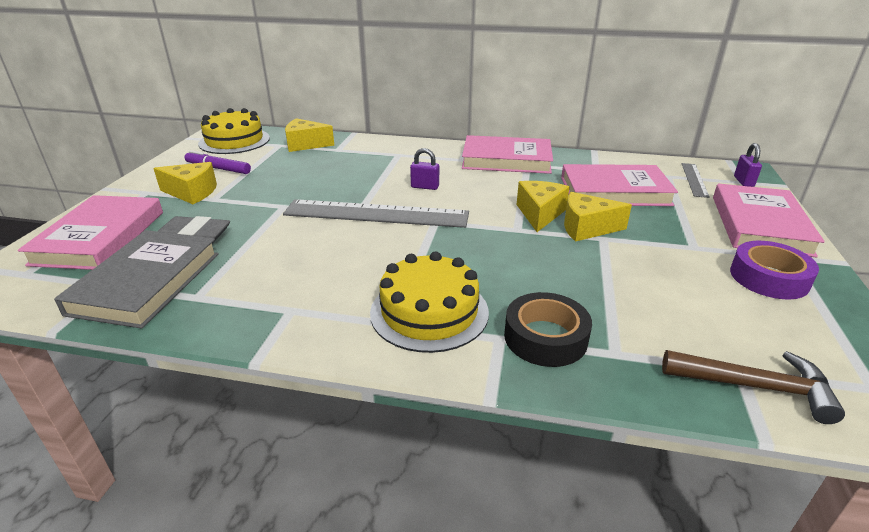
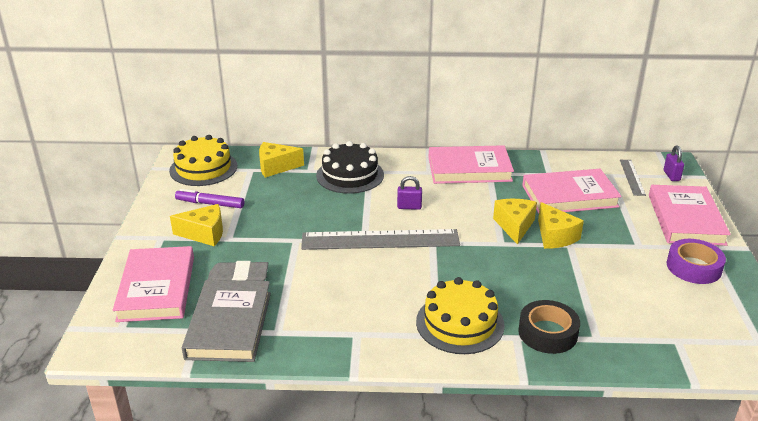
camera: 10 degrees left, 0 degrees up
(376, 156) = (350, 175): none -> black cake
(586, 228) = (555, 236): yellow cheese -> yellow cheese turned 105 degrees counterclockwise
(755, 387) = (687, 350): brown hammer -> none

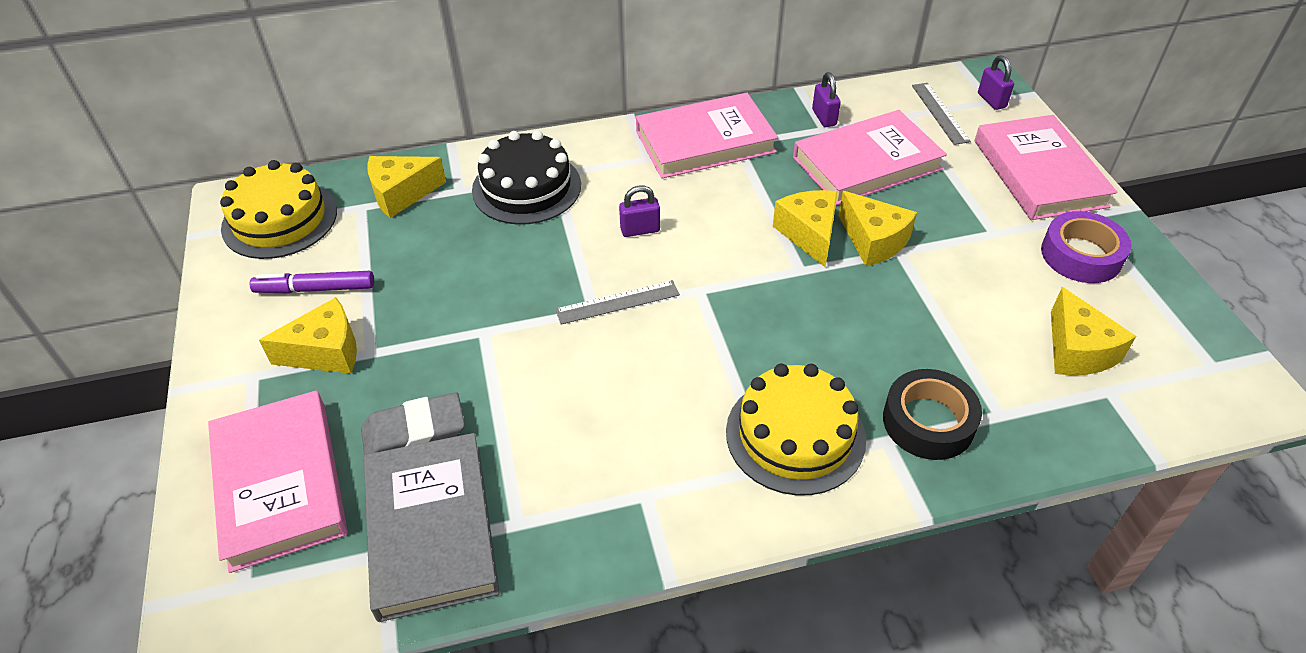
camera: 15 degrees left, 15 degrees up
(380, 239) = (617, 302): grey ruler -> grey ruler, size x0.49
(552, 168) = (824, 117): none -> purple padlock
(665, 316) = (1077, 350): none -> yellow cheese

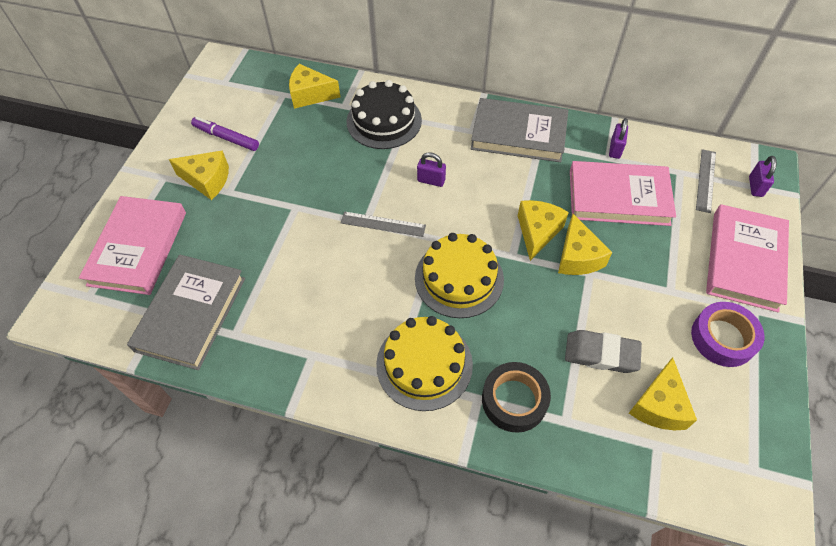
camera: 30 degrees right, 10 degrees up
(280, 219) = (236, 84): yellow cake -> yellow cake (459, 278)
(414, 432) = (219, 252): grey eraser -> grey eraser (601, 354)
(705, 142) = (518, 134): pink book -> grey book

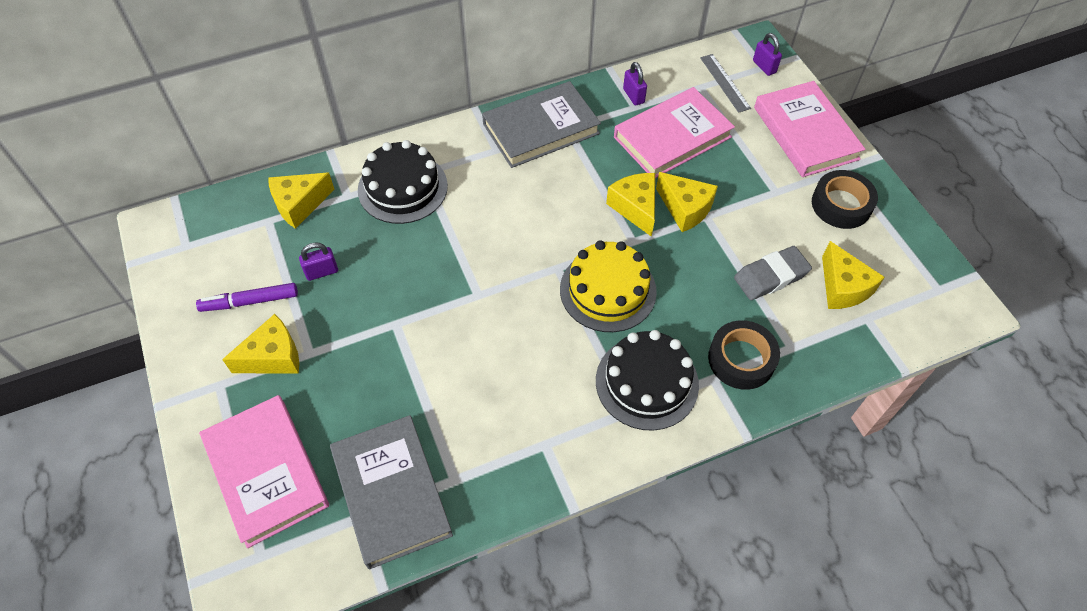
camera: 40 degrees left, 0 degrees up
(383, 224) = (496, 286): grey ruler -> none
(424, 364) = (647, 382): yellow cake -> black cake
(431, 180) = (502, 218): purple padlock -> purple padlock (322, 272)
(723, 338) = (841, 205): purple tape -> black tape

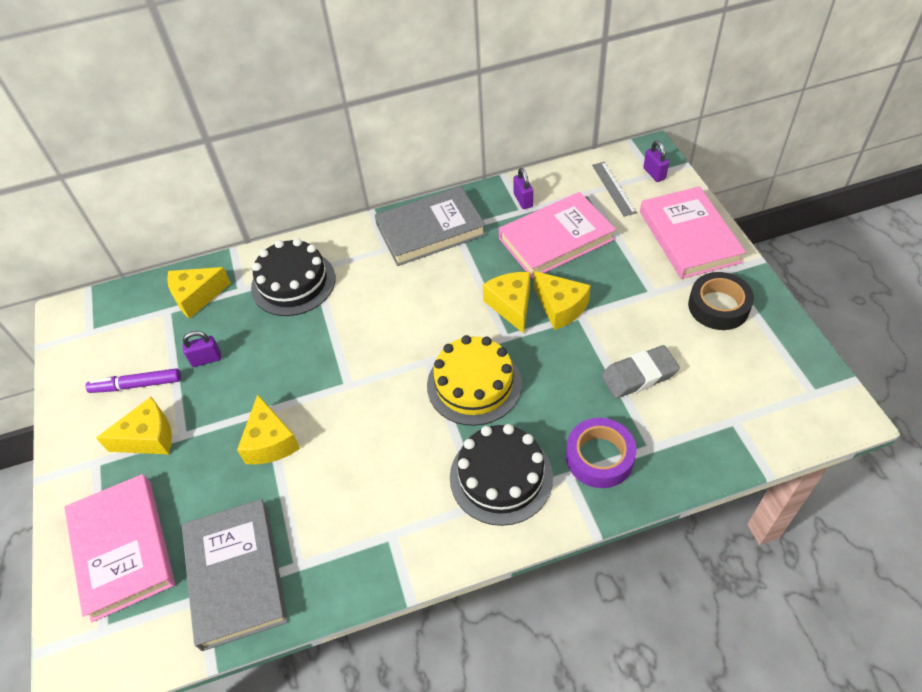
camera: 10 degrees right, 5 degrees down
(741, 359) = (599, 457): black tape -> purple tape
(843, 287) = (712, 388): yellow cheese -> yellow cheese (270, 442)

